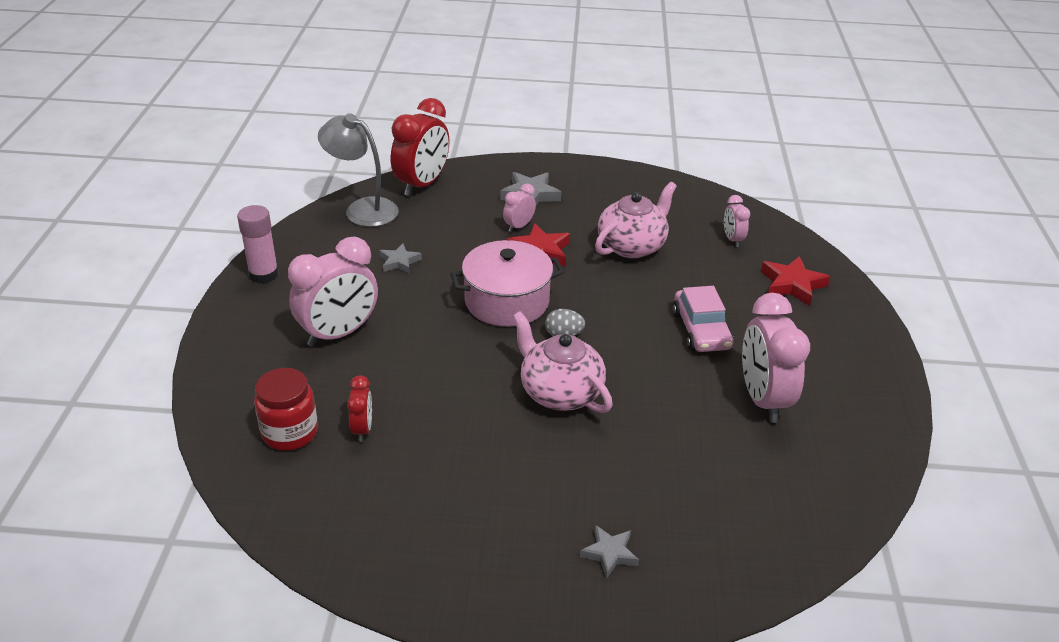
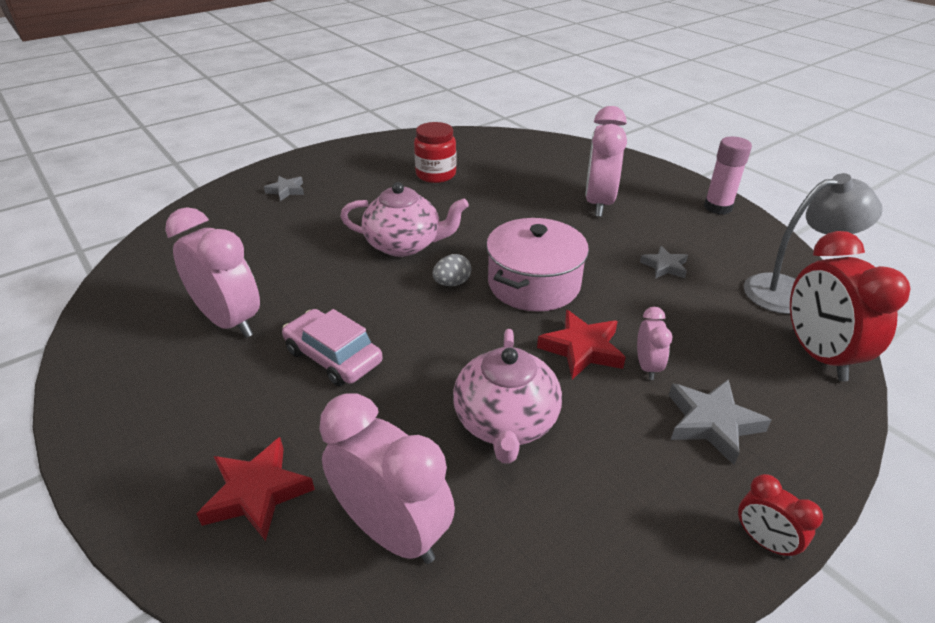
camera: 140 degrees right, 0 degrees up
(290, 432) = (527, 157): red jar -> red jar (436, 174)
(362, 429) = (494, 174): red clock -> red clock (764, 541)
(732, 239) = (393, 531): pink clock -> pink clock, size x2.02

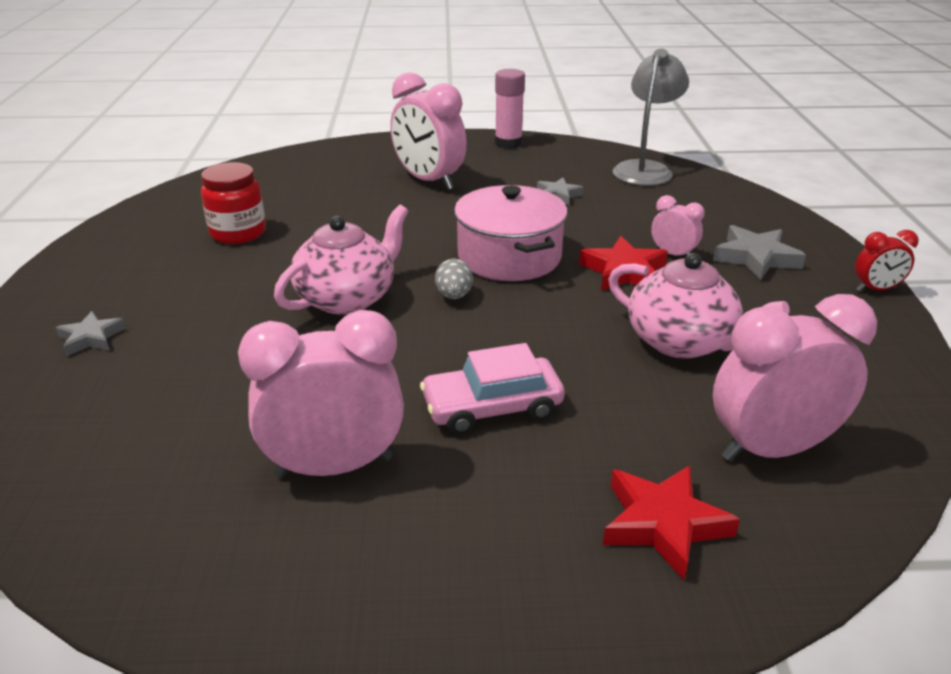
camera: 55 degrees left, 5 degrees down
(818, 355) = (720, 192): red clock -> none

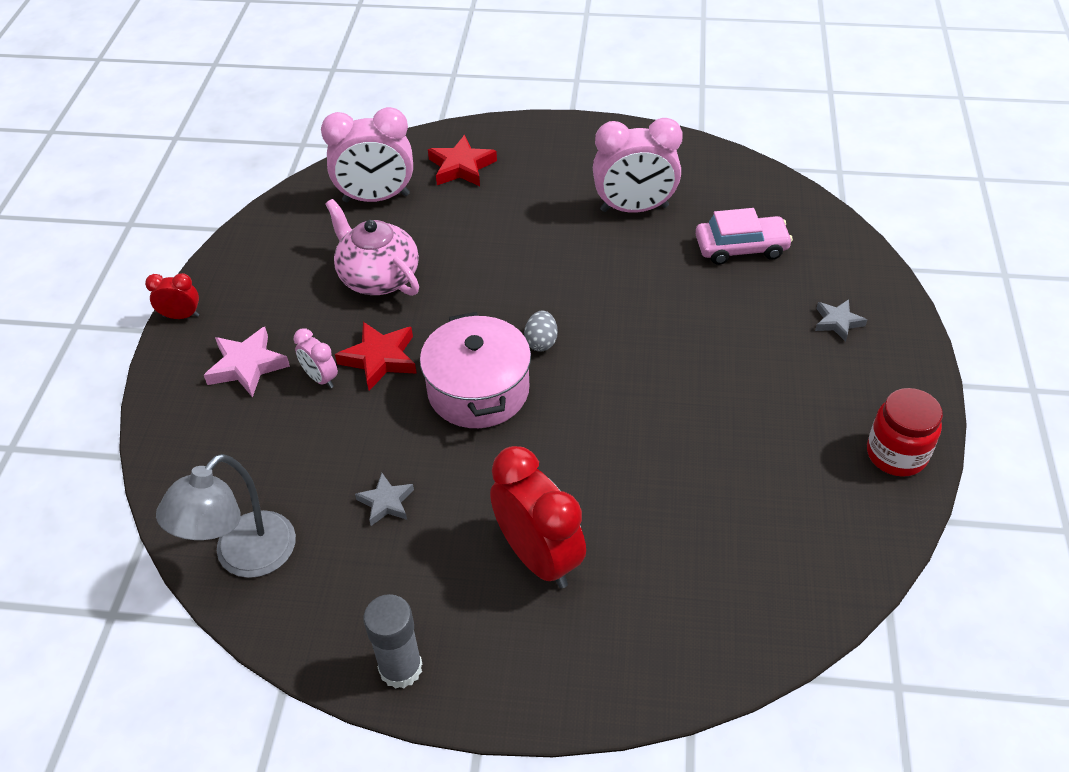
camera: 170 degrees left, 15 degrees up
(238, 233) = (760, 461): red jar -> red jar (896, 454)
(348, 298) = (634, 348): pink teapot -> none
(429, 181) = (538, 557): pink clock -> red clock
(492, 407) = (533, 237): pink car -> pink car (741, 247)
(508, 143) = (400, 668): pink glue stick -> grey glue stick
(755, 258) = (247, 366): grey star -> pink star

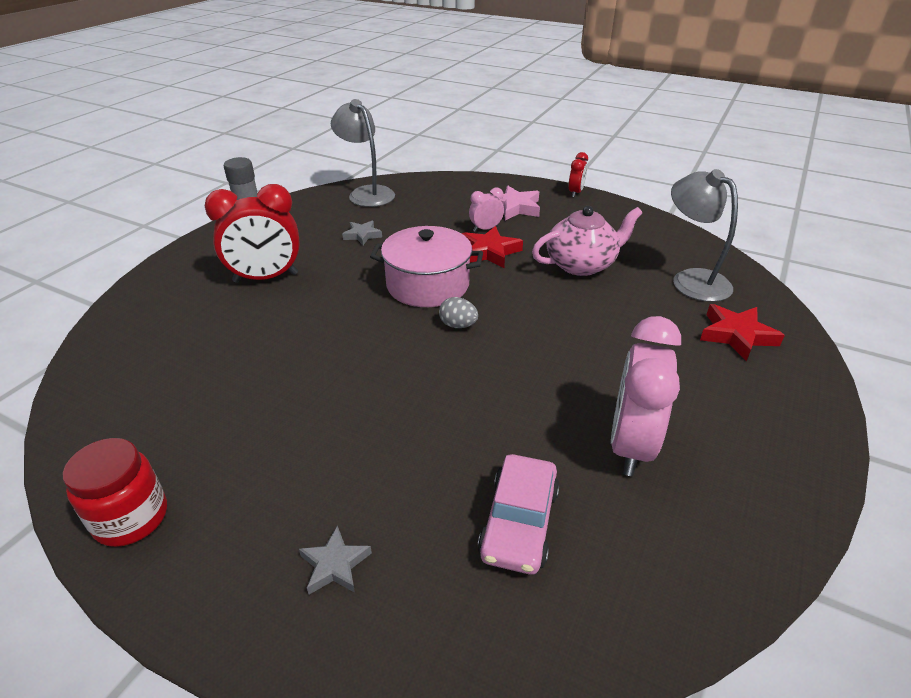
camera: 110 degrees right, 10 degrees down
(376, 198) = (691, 279): pink clock -> grey lamp

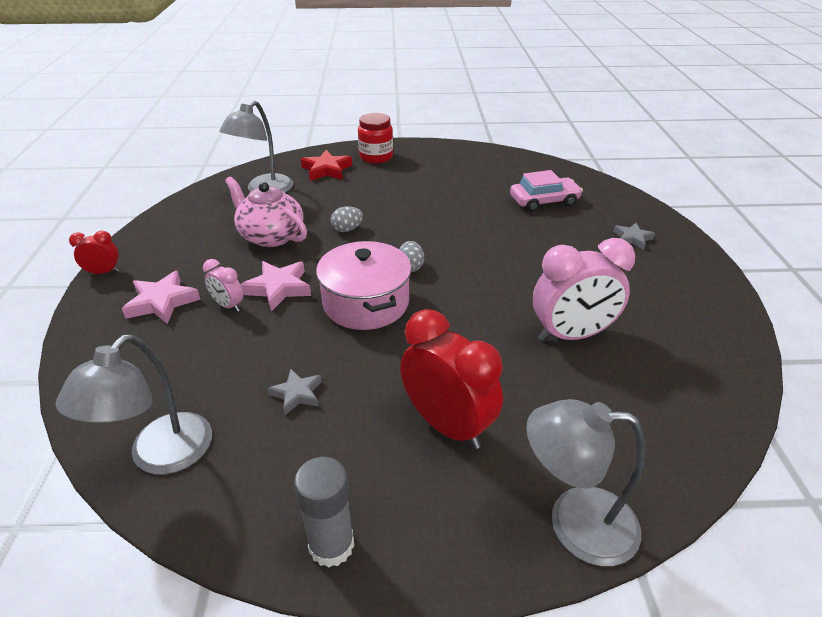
camera: 120 degrees left, 0 degrees up
(131, 518) = (717, 318): red jar -> red jar (376, 157)
(146, 293) = (574, 523): none -> grey lamp
(489, 252) = (278, 288): red star -> pink star
(563, 309) = (347, 229): none -> grey egg
(630, 445) = (459, 185): pink clock -> pink clock (571, 335)

